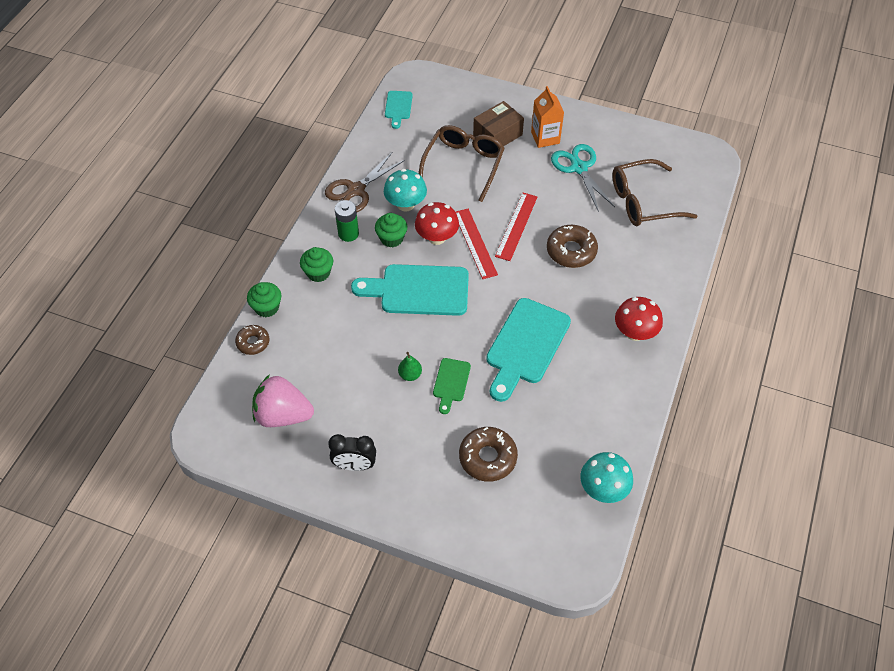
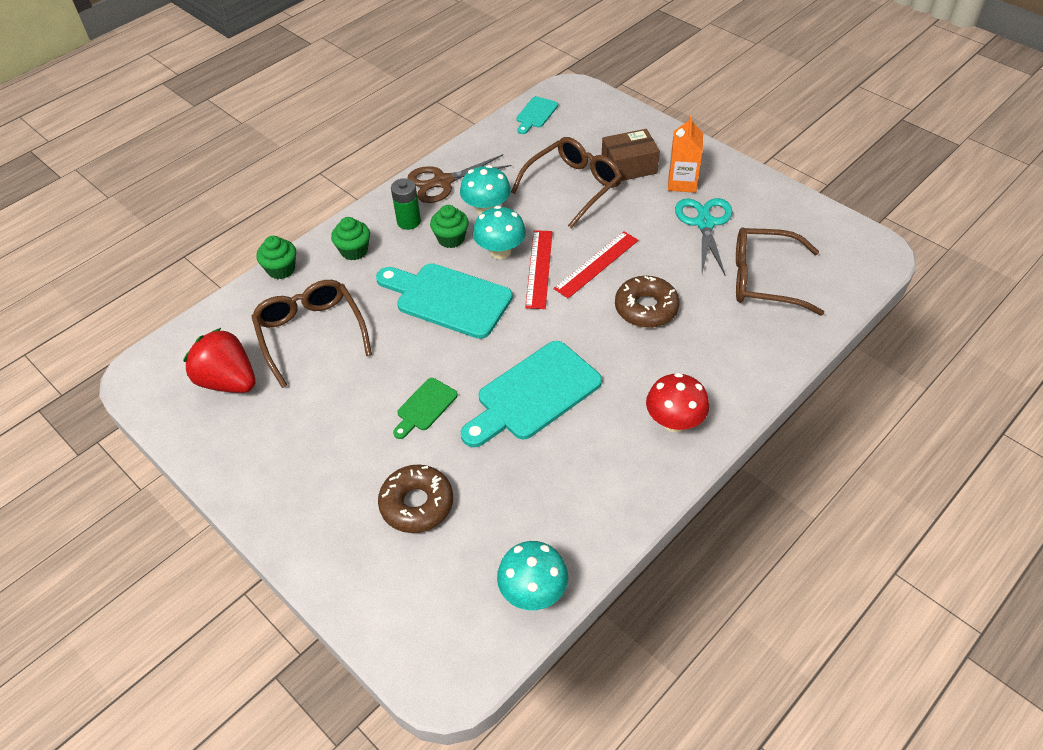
camera: 25 degrees right, 5 degrees down
(253, 342) = (246, 299): brown donut -> none
(283, 415) = (228, 381): pink strawberry -> red strawberry
(326, 354) = (311, 333): none -> brown glasses
(355, 465) = (267, 459): black clock -> none
(410, 375) = (385, 384): green pear -> none
(437, 237) = (500, 251): red mushroom -> turquoise mushroom

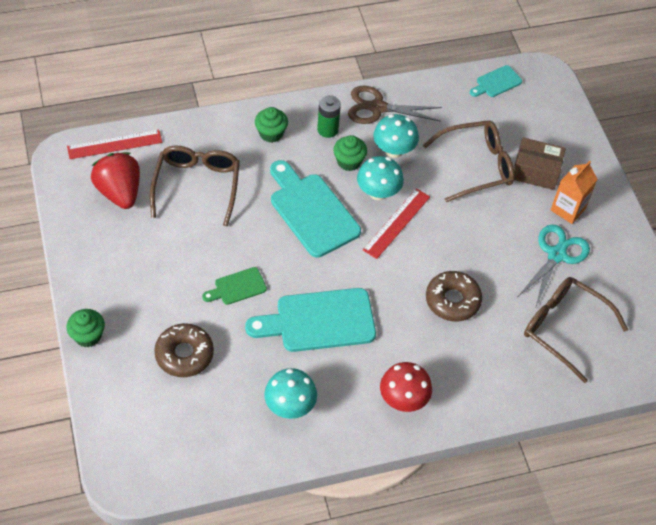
camera: 25 degrees right, 5 degrees up
(281, 269) = (209, 121): green cupcake -> green cupcake (88, 336)
(533, 591) = (217, 458): turquoise mushroom -> turquoise mushroom (290, 406)
(596, 264) = (443, 243): red ruler -> red ruler (114, 144)

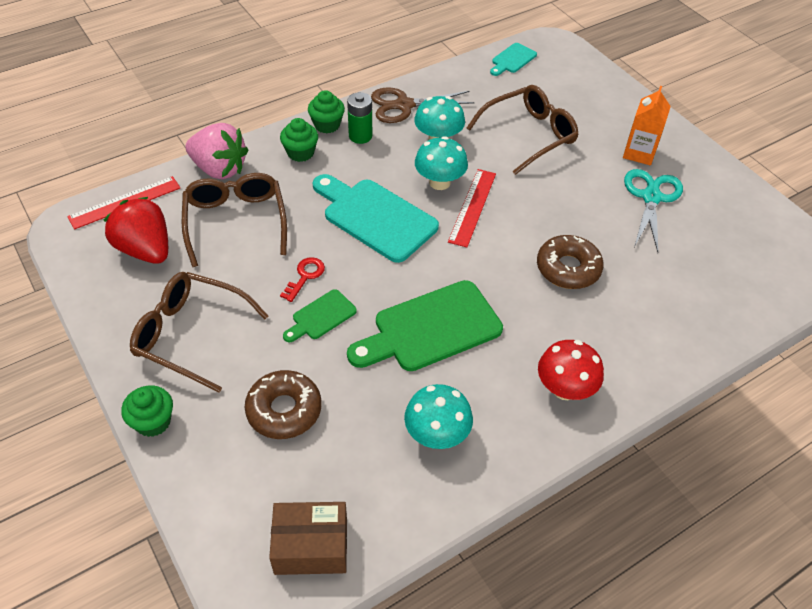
camera: 15 degrees left, 5 degrees down
(199, 132) = (219, 169): none -> pink strawberry
(236, 249) = (305, 276): none -> red key
(319, 321) = (431, 328): turquoise cutting board -> green cutting board
(349, 161) = (395, 160): green cupcake -> green cupcake (327, 125)
(535, 171) = (590, 127): brown box -> brown box (311, 546)
(564, 328) = (697, 266): brown glasses -> brown glasses (190, 335)

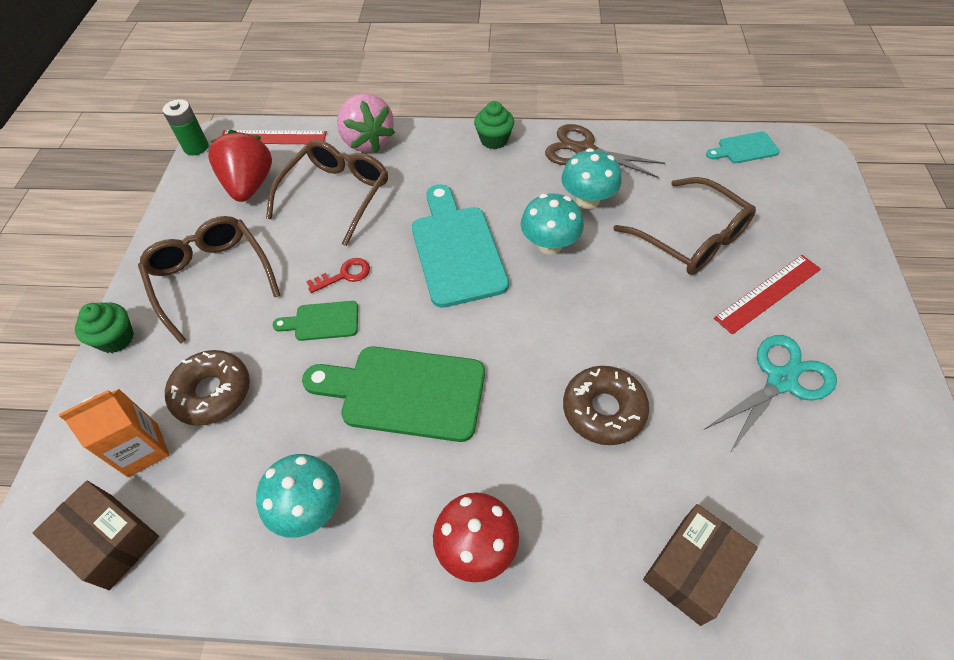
camera: 40 degrees right, 5 degrees up
(300, 153) = (447, 156): green cupcake -> none
(360, 136) = (515, 163): green battery -> green battery (196, 147)
(472, 207) = (560, 287): red ruler -> red ruler (768, 293)
(529, 135) = (691, 238): brown glasses -> brown glasses turned 45 degrees clockwise
(639, 153) = (812, 319): orange carton -> orange carton (143, 450)
(689, 326) = (692, 569): none -> brown box

